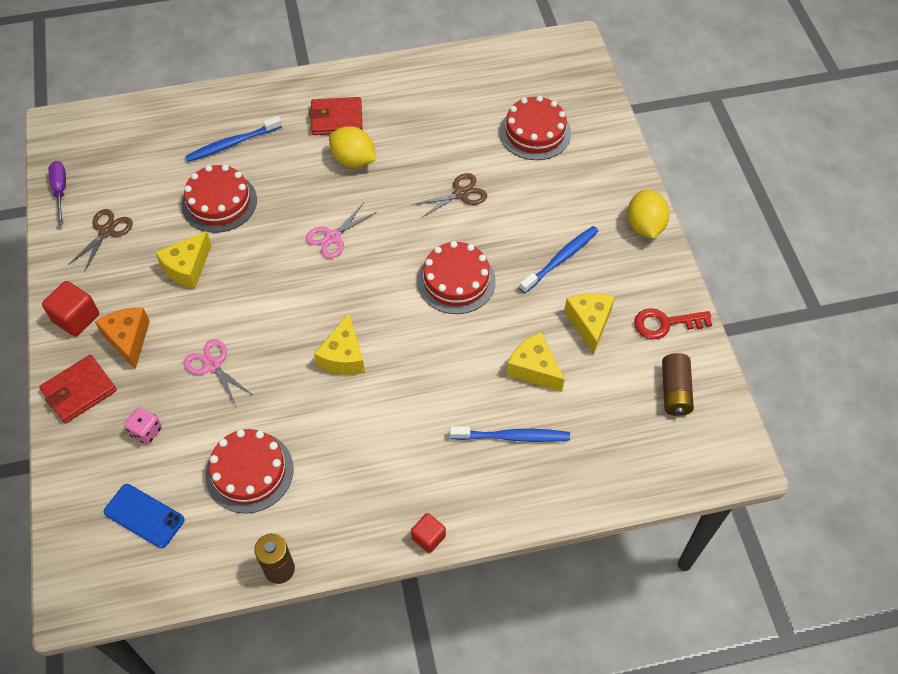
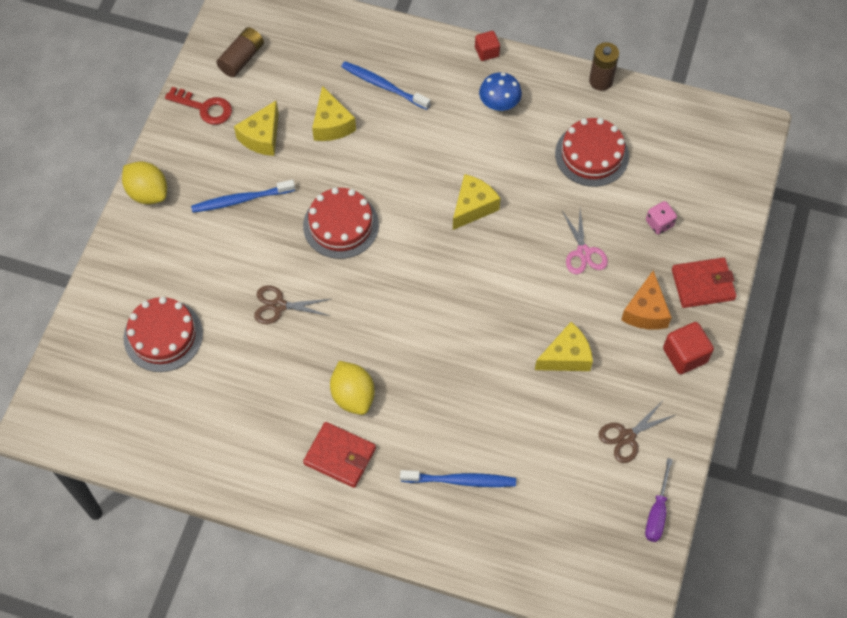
camera: 150 degrees left, 5 degrees up
(144, 516) = (683, 161): blue phone -> none
(219, 202) = (506, 414): red cake -> none
(333, 237) = (420, 321): pink scissors -> none
(378, 478) = (499, 105): none -> blue mushroom
(645, 226) = (148, 193): yellow lemon -> yellow lemon turned 75 degrees counterclockwise

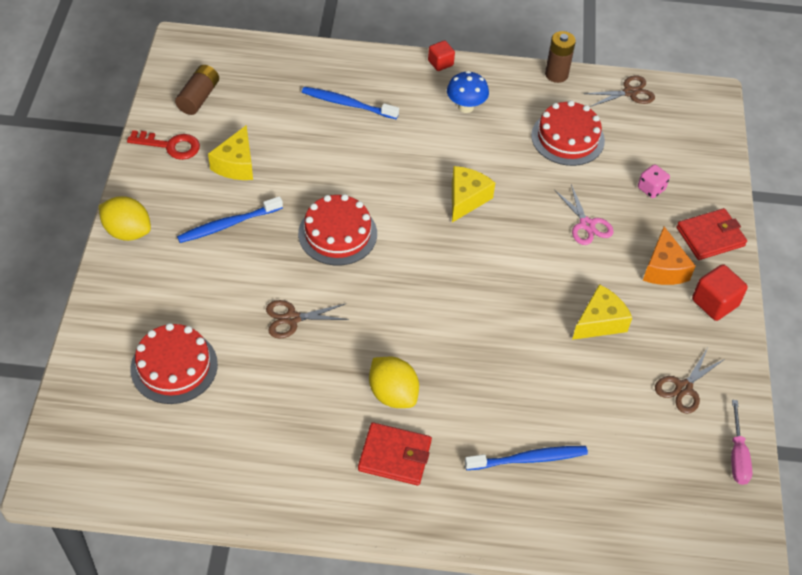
camera: 15 degrees left, 10 degrees down
(331, 124) = (304, 144): yellow cheese -> none
(657, 512) = (737, 455): purple screwdriver -> pink screwdriver
(670, 112) = (630, 92): none -> brown scissors

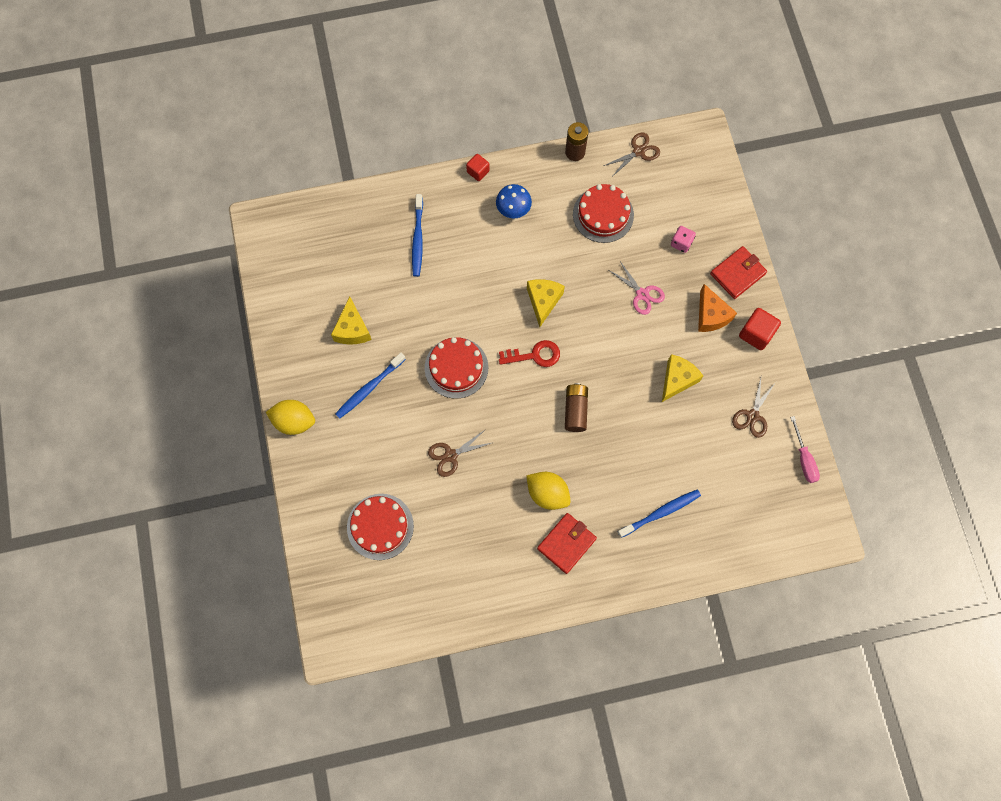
camera: 15 degrees left, 20 degrees up
(170, 146) = (293, 329): red key -> red key (534, 355)
(198, 97) = (295, 273): brown battery -> brown battery (575, 410)
(347, 104) = (417, 239): blue toothbrush -> blue toothbrush turned 90 degrees counterclockwise
(395, 456) = (566, 543): red wallet -> red wallet turned 45 degrees counterclockwise

